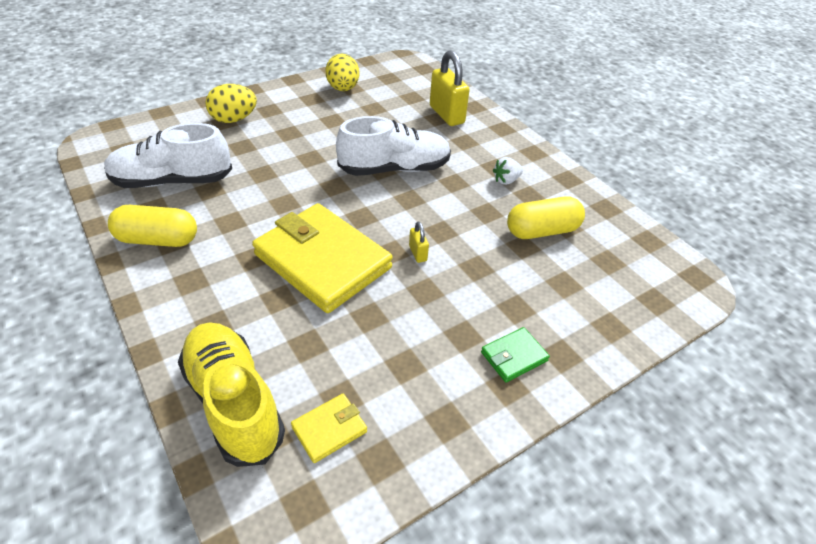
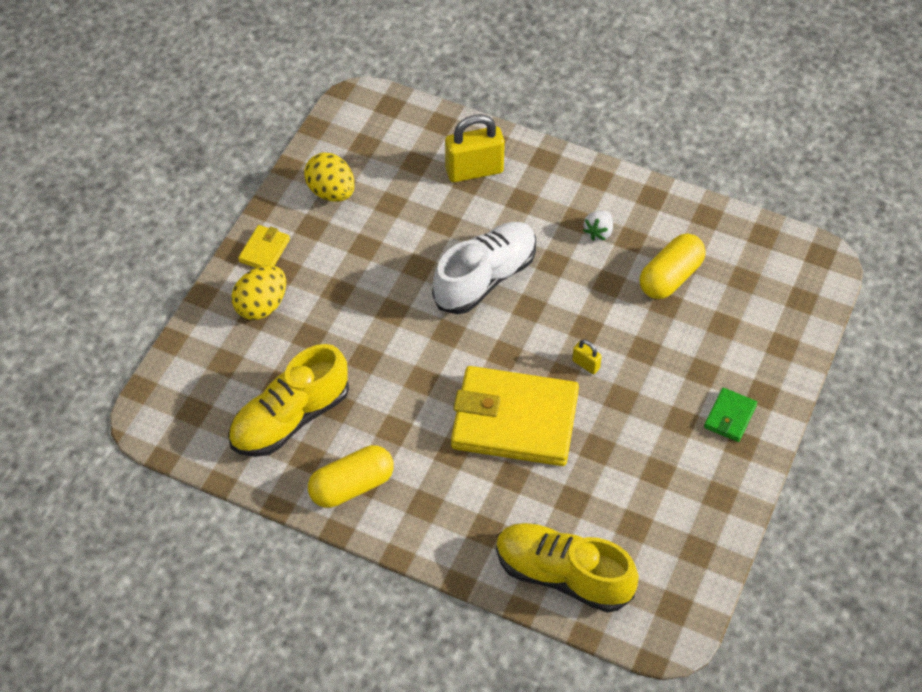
camera: 30 degrees left, 10 degrees up
(172, 181) = (290, 418): white shoe -> yellow shoe
(329, 429) = (646, 552): yellow wallet -> yellow wallet (264, 250)
(446, 115) = (474, 170): yellow padlock -> yellow padlock turned 45 degrees counterclockwise

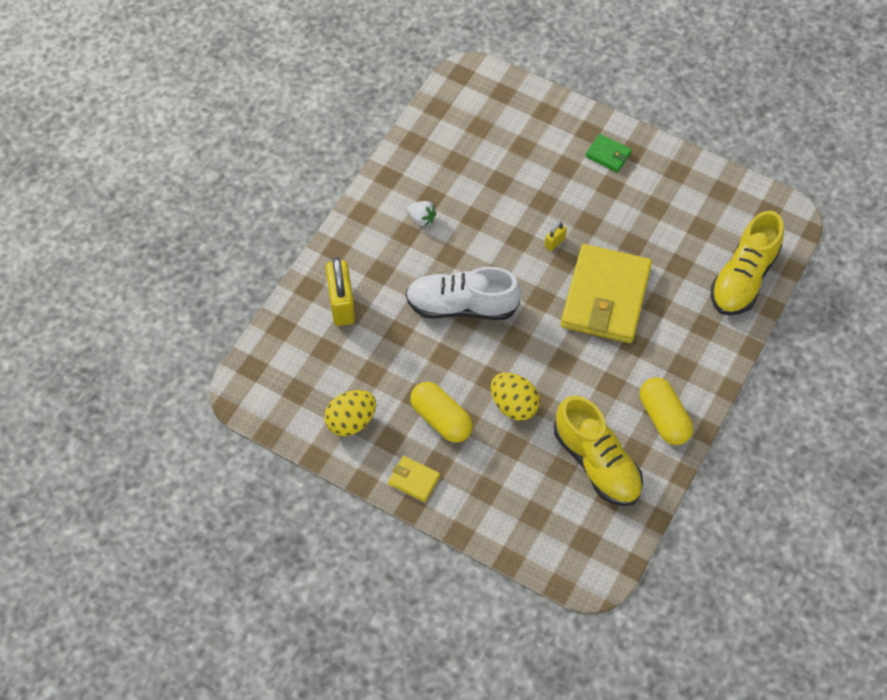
camera: 85 degrees left, 5 degrees up
(261, 305) = (476, 483): yellow egg -> yellow egg (514, 405)
(485, 278) = (462, 306): white shoe -> white shoe turned 45 degrees counterclockwise
(670, 277) = (473, 175): yellow capsule -> yellow capsule (441, 419)

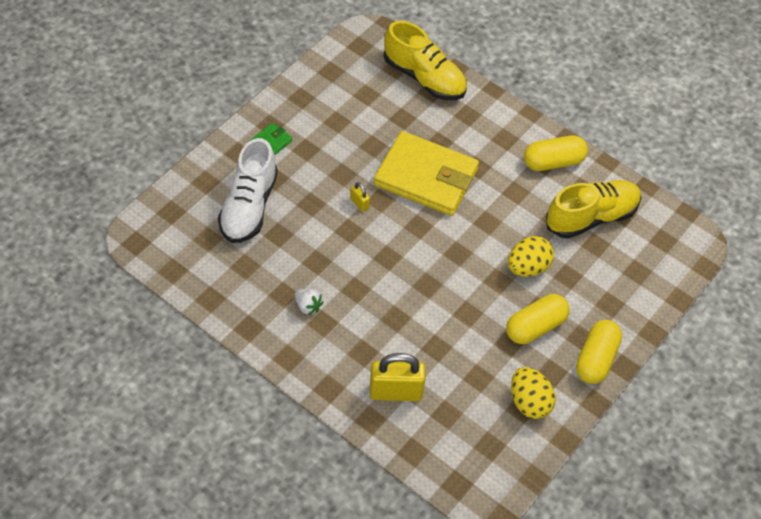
camera: 85 degrees left, 5 degrees down
(413, 480) = (596, 359): yellow wallet -> yellow capsule
(421, 219) = (308, 306): white strawberry -> white strawberry turned 90 degrees clockwise
(462, 306) = (415, 289): white shoe -> white shoe (249, 207)

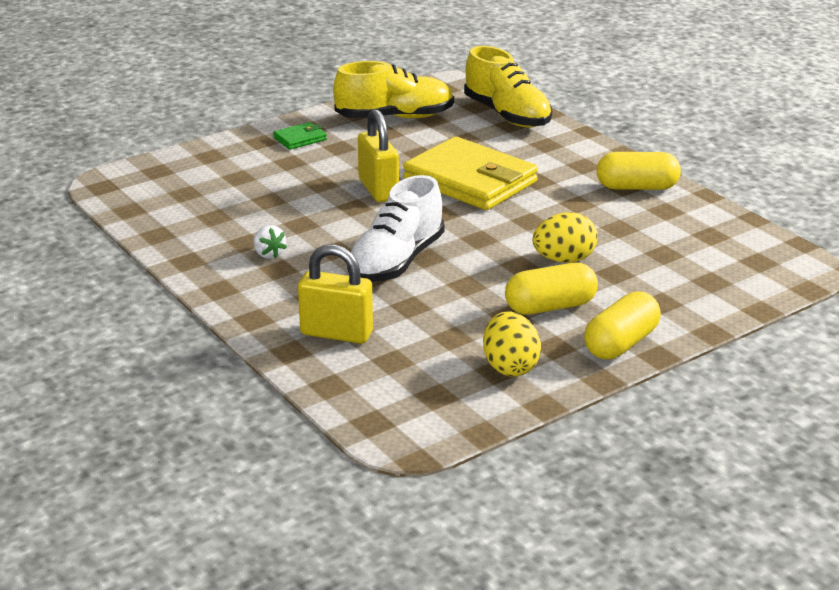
camera: 20 degrees right, 25 degrees down
(249, 207) = (247, 177): white shoe -> white shoe (396, 262)
(359, 203) = (378, 189): yellow padlock -> yellow padlock, size x2.17
(591, 217) = (667, 232): yellow shoe -> yellow shoe (395, 117)

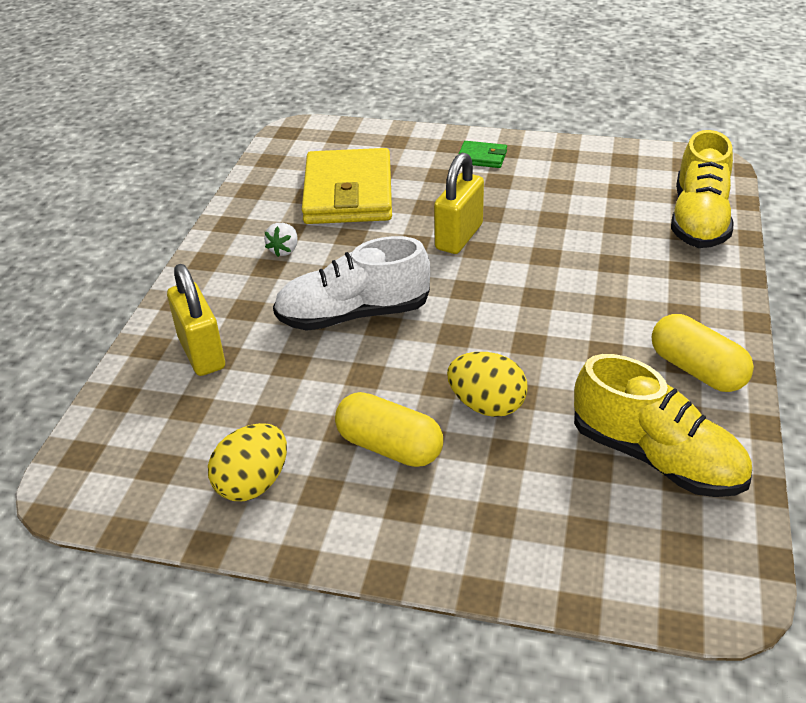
camera: 50 degrees right, 10 degrees up
(395, 117) = (591, 173): yellow shoe -> yellow shoe (656, 457)
(470, 181) = (548, 270): yellow wallet -> yellow wallet (348, 193)
(621, 344) = (377, 535): yellow capsule -> none

